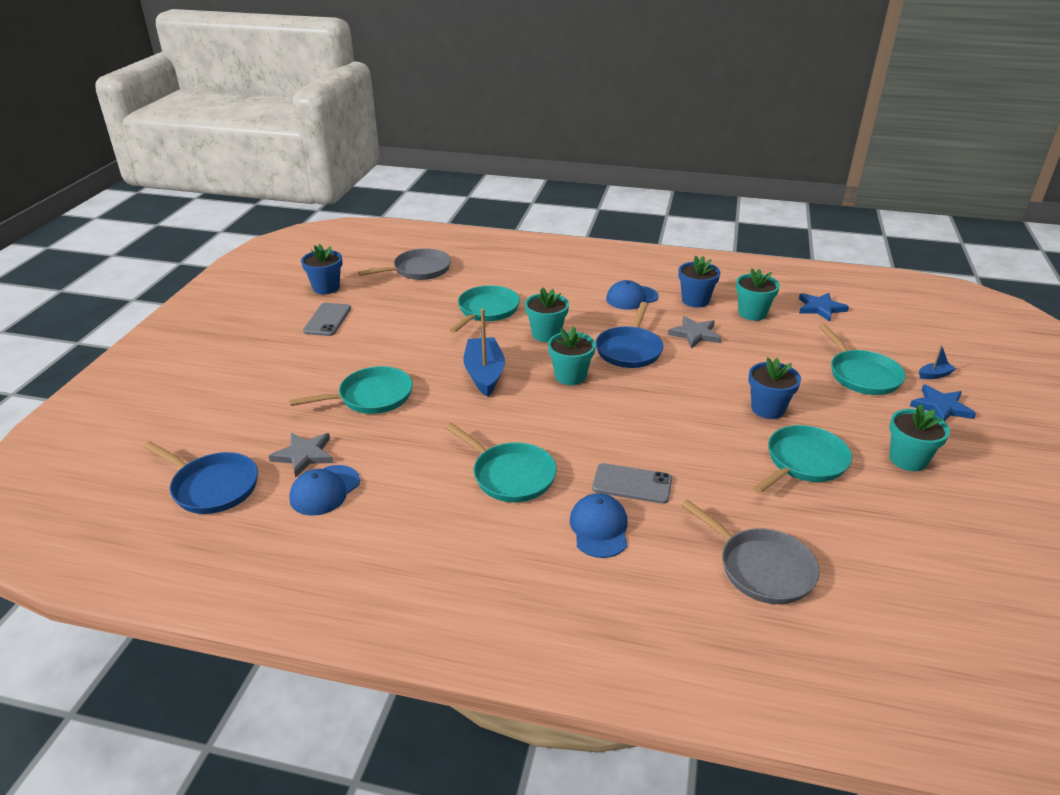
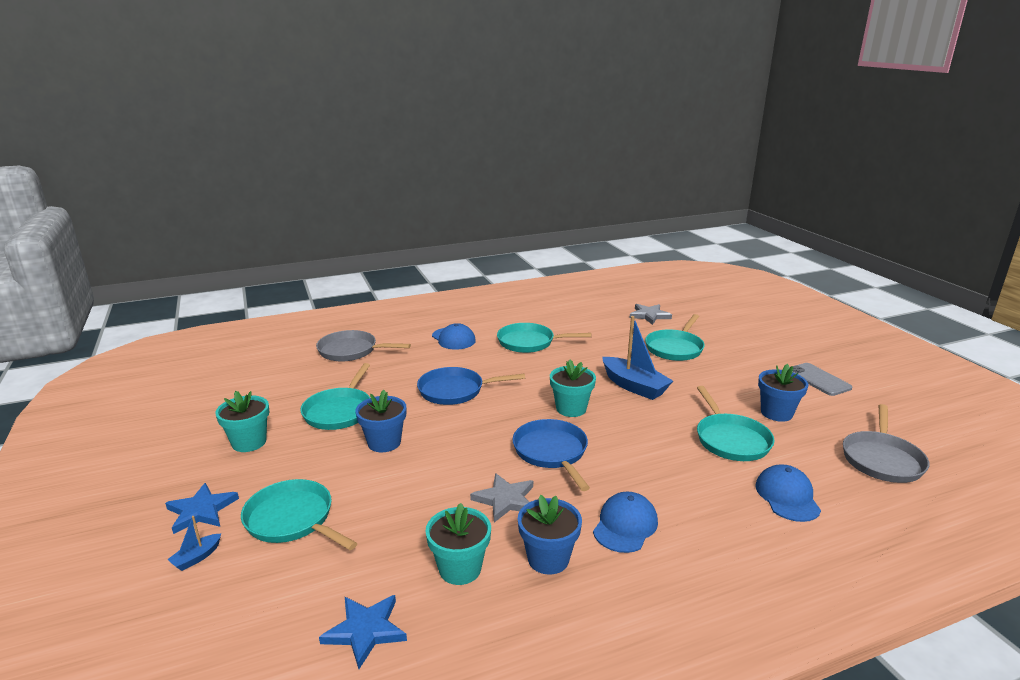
camera: 145 degrees right, 10 degrees down
(212, 487) = (662, 295): blue pan -> blue pan (455, 391)
(325, 490) = (611, 309): blue cap -> blue cap (787, 496)
(326, 288) = (892, 404): blue flower pot -> blue flower pot (776, 413)
(546, 334) = (642, 437): turquoise flower pot -> none
(632, 484) = (453, 361): grey phone -> none

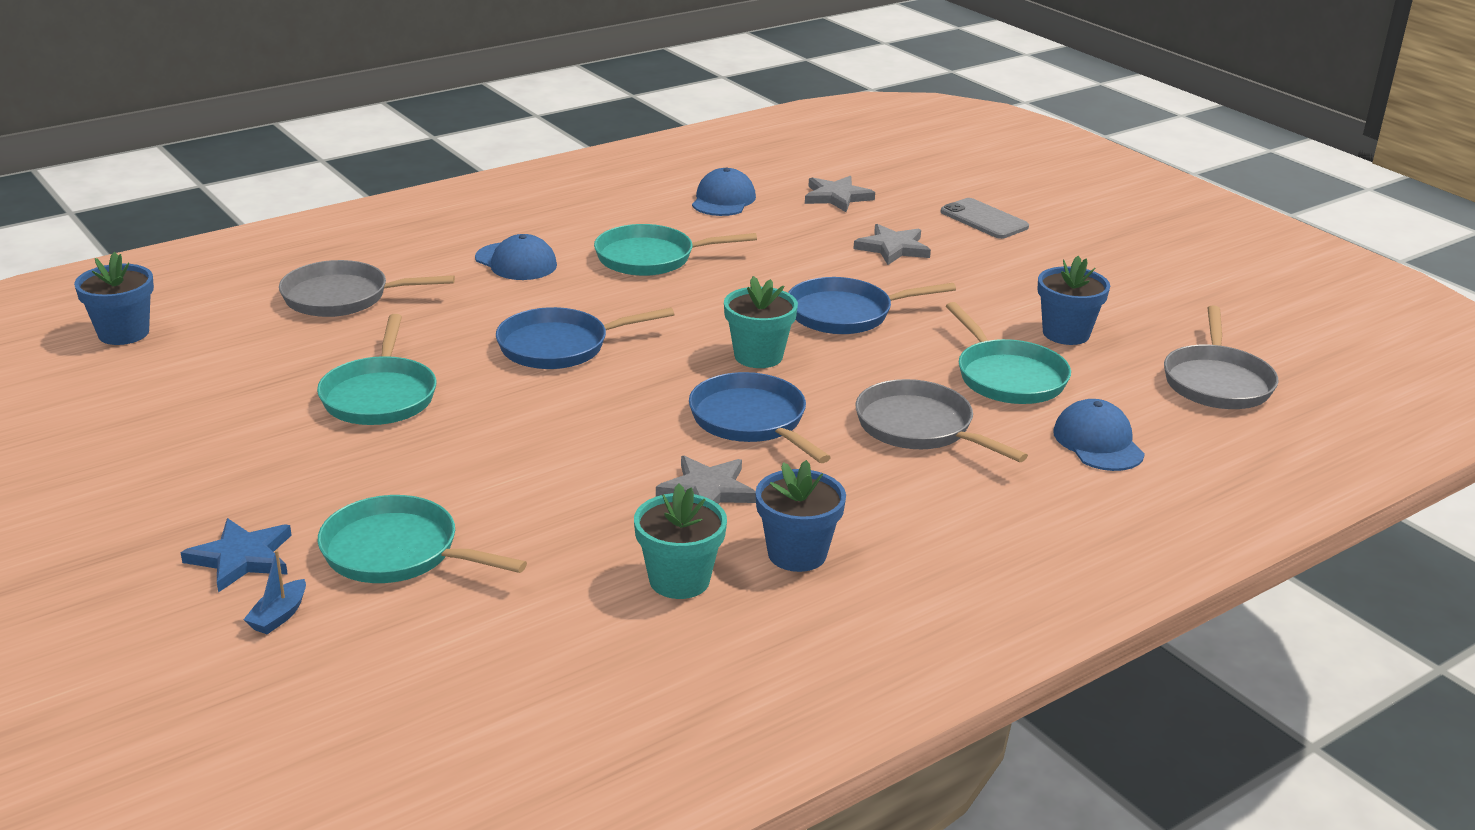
camera: 15 degrees left, 5 degrees up
(249, 442) = (253, 457): turquoise flower pot -> none
(365, 631) = (583, 664): blue star -> none
(384, 442) = (482, 434): blue flower pot -> blue flower pot (123, 333)
(625, 525) = (889, 502): blue cap -> blue cap (723, 200)
(634, 386) = (845, 314): blue boat -> blue pan
(661, 470) = (919, 428): none -> grey pan
(675, 348) = (893, 248): turquoise pan -> grey star
(818, 379) = (1118, 279): grey phone -> grey phone (984, 219)

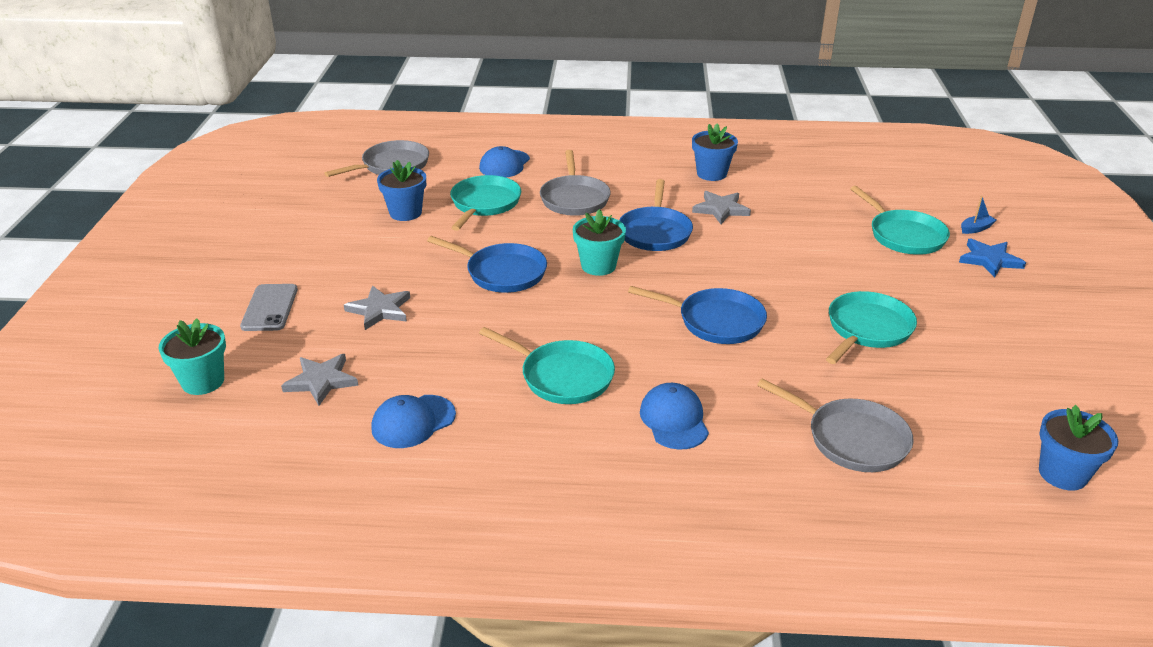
camera: 140 degrees left, 5 degrees up
(679, 580) = (775, 182): turquoise flower pot -> turquoise flower pot (203, 381)

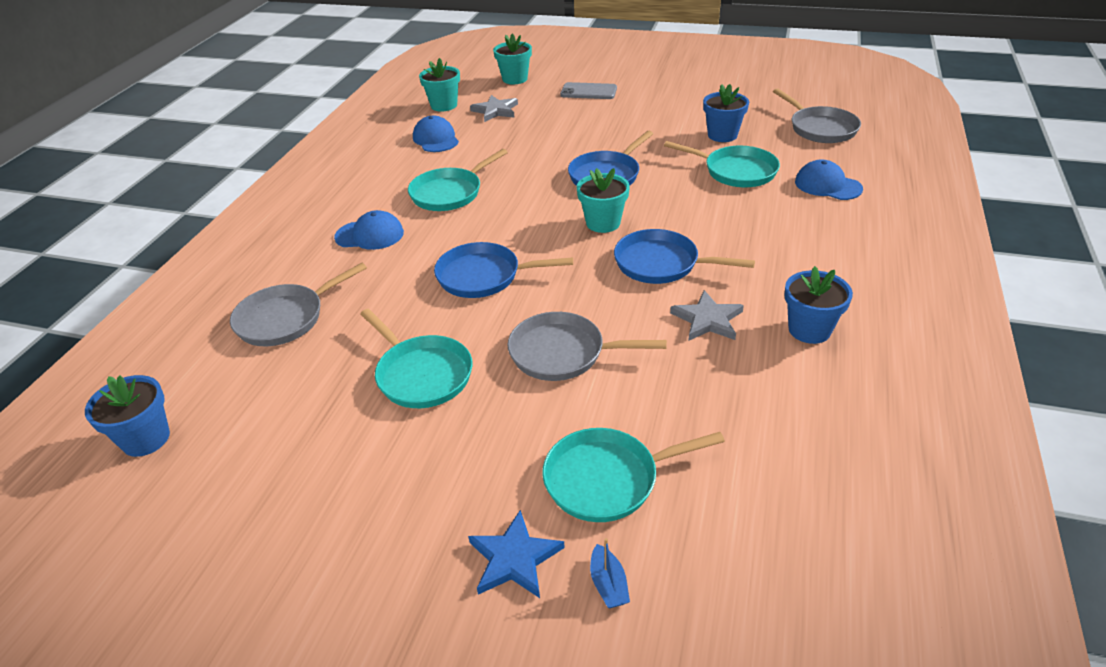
camera: 105 degrees right, 5 degrees up
(293, 439) = (444, 105): none -> turquoise flower pot
(380, 310) = (570, 127): grey star -> none
(574, 198) = (744, 221): grey pan -> grey pan (563, 353)
(715, 321) = (484, 276): blue pan -> blue pan turned 60 degrees clockwise

